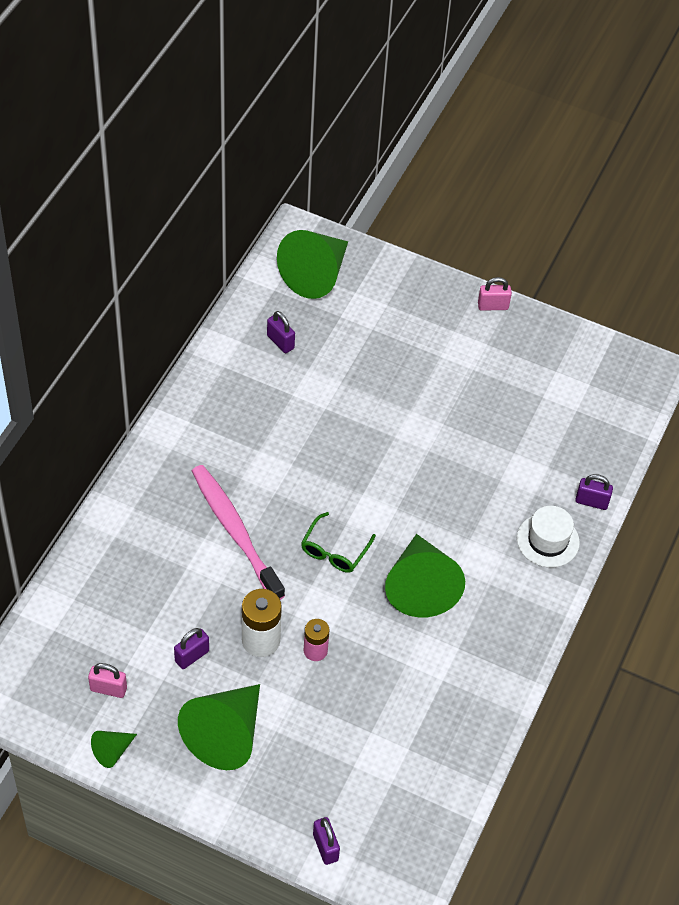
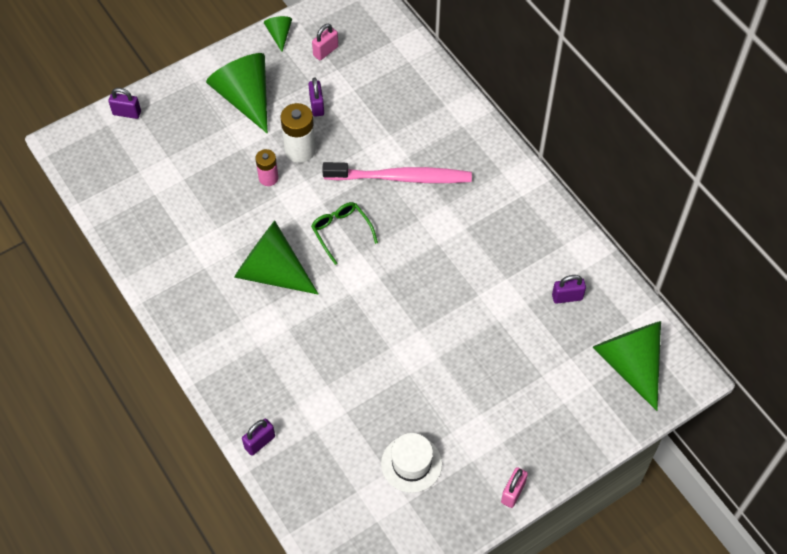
camera: 125 degrees right, 5 degrees up
(548, 540) = (248, 385): white hat -> white hat (411, 463)

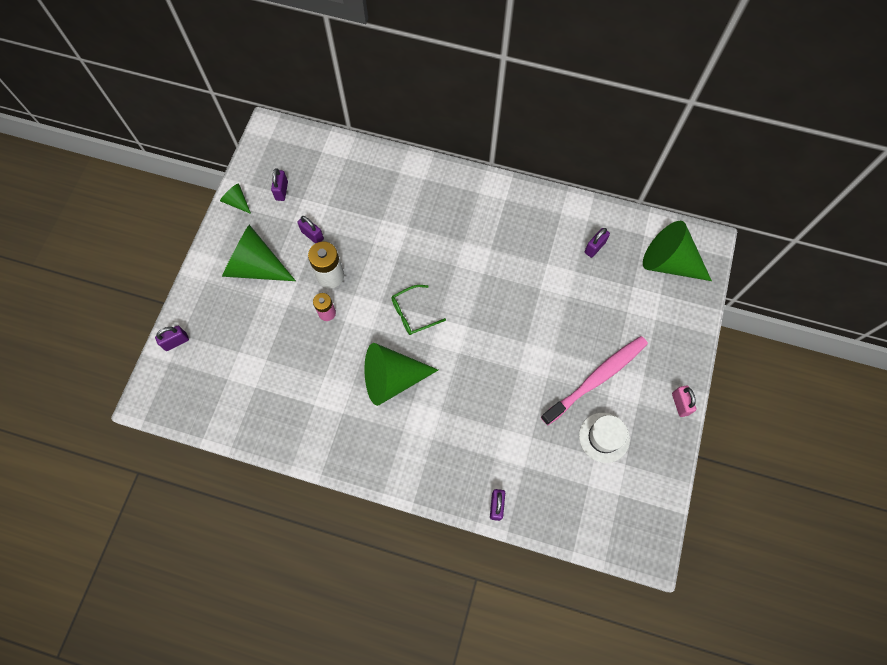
camera: 40 degrees left, 10 degrees up
(325, 51) = (282, 191): pink padlock -> purple padlock
(341, 232) = (413, 313): green glasses -> green glasses turned 45 degrees counterclockwise
(401, 178) = (417, 245): pink toothbrush -> pink toothbrush (596, 378)

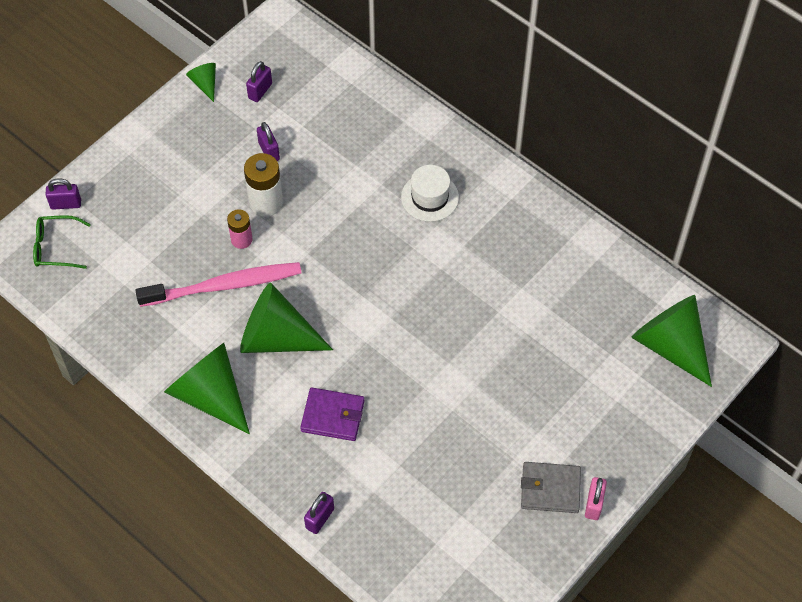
camera: 25 degrees right, 10 degrees down
(255, 266) = (189, 159): green cone -> green cone (210, 395)
(413, 313) = (336, 279): green glasses -> green glasses (56, 247)
(464, 421) = (332, 416): none -> purple wallet
(594, 247) = (588, 293): purple padlock -> none
(596, 378) = (509, 435): pink toothbrush -> pink toothbrush (224, 285)
(604, 437) = (483, 501): white hat -> white hat (430, 197)
(645, 406) = (550, 489): none -> grey wallet

